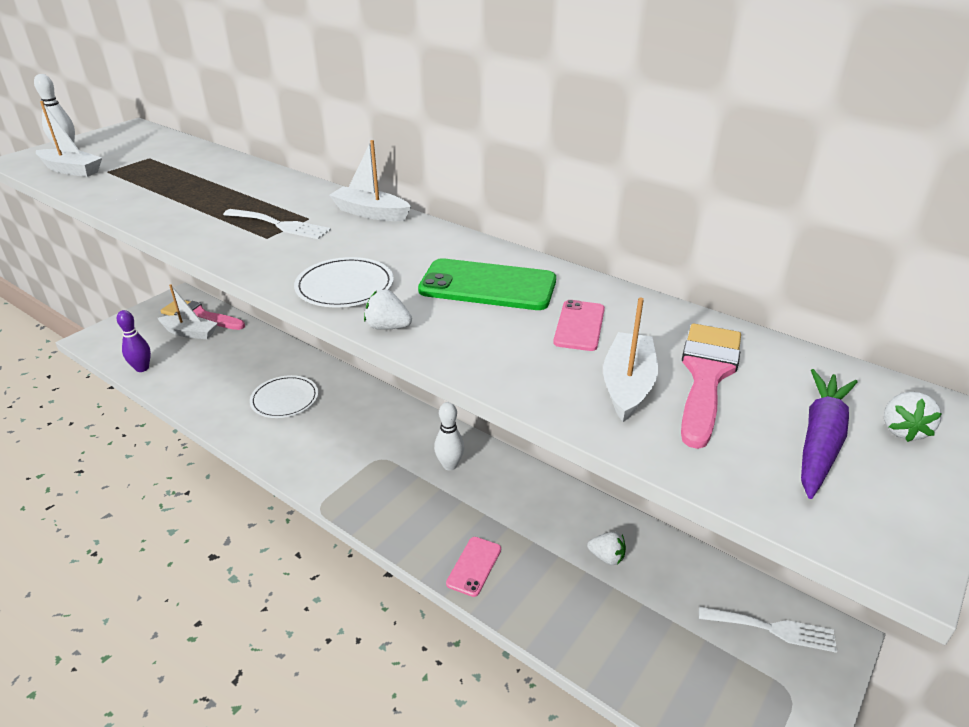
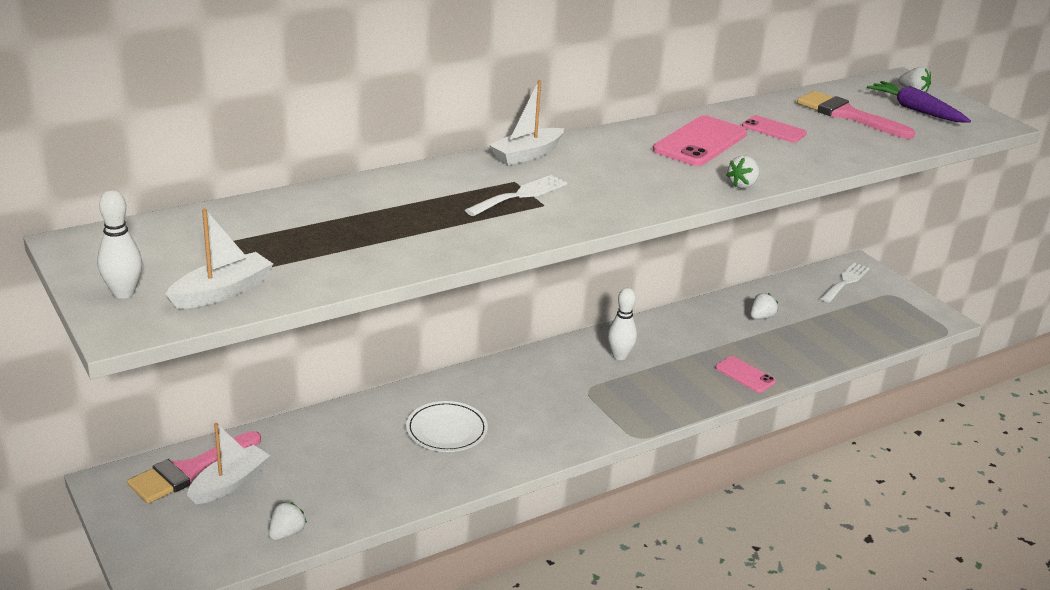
camera: 70 degrees left, 5 degrees down
(142, 368) = (286, 533): purple bowling pin -> white strawberry
(345, 286) = (668, 188): white plate -> none
(487, 286) = (700, 142): green phone -> pink phone
(627, 385) = (849, 136): white boat -> none

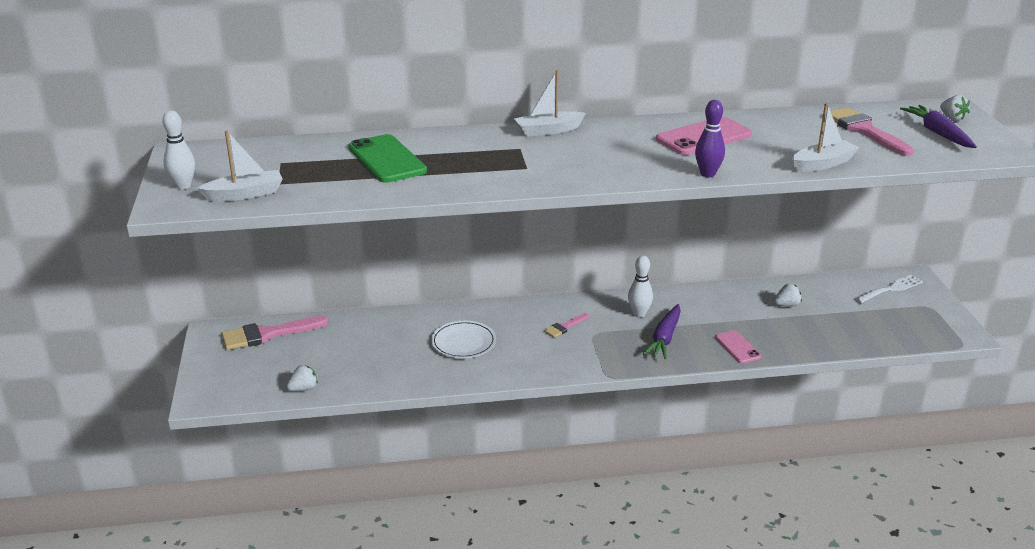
camera: 25 degrees right, 0 degrees up
(229, 483) = (288, 348): white boat -> white boat (823, 164)
(367, 217) = (386, 159): none -> green phone
(520, 195) = (515, 158): white fork -> none
(550, 387) = (565, 327): none -> pink brush
(665, 379) = (664, 338): none -> purple carrot
(742, 185) = (707, 174): white strawberry -> purple bowling pin
(774, 130) = (781, 135): pink phone -> none

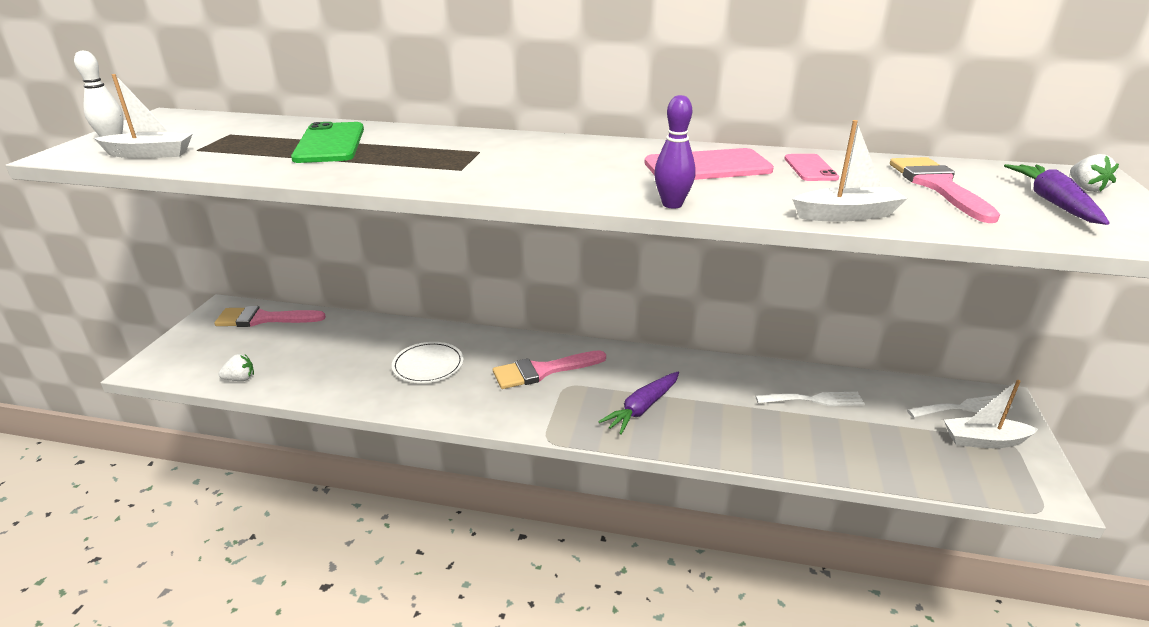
camera: 20 degrees right, 0 degrees up
(548, 130) = (531, 140): white boat -> white boat (984, 440)
(565, 327) = (542, 371): pink brush -> pink brush, size x1.90
(639, 314) = (632, 373): white bowling pin -> none
(737, 347) = (723, 439): pink phone -> pink phone (810, 168)
(787, 305) = (814, 400): white strawberry -> white fork

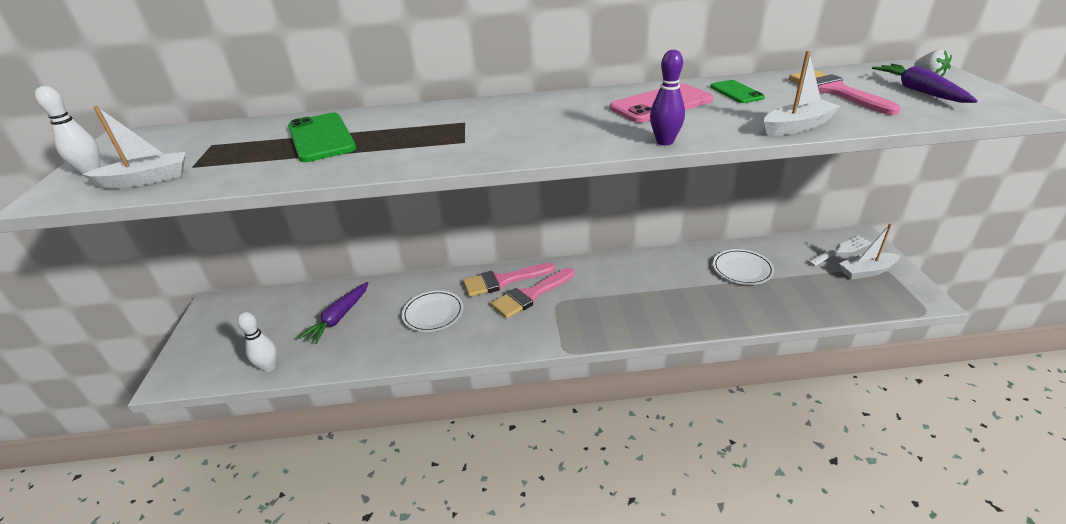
camera: 15 degrees left, 5 degrees up
(240, 379) = (269, 367): white strawberry -> white bowling pin
(263, 319) = (258, 306): pink brush -> pink brush (503, 281)
(642, 408) = (624, 306): purple carrot -> purple carrot (339, 318)
(810, 168) = (736, 92): pink phone -> green phone
(814, 400) = (742, 269): white fork -> white plate

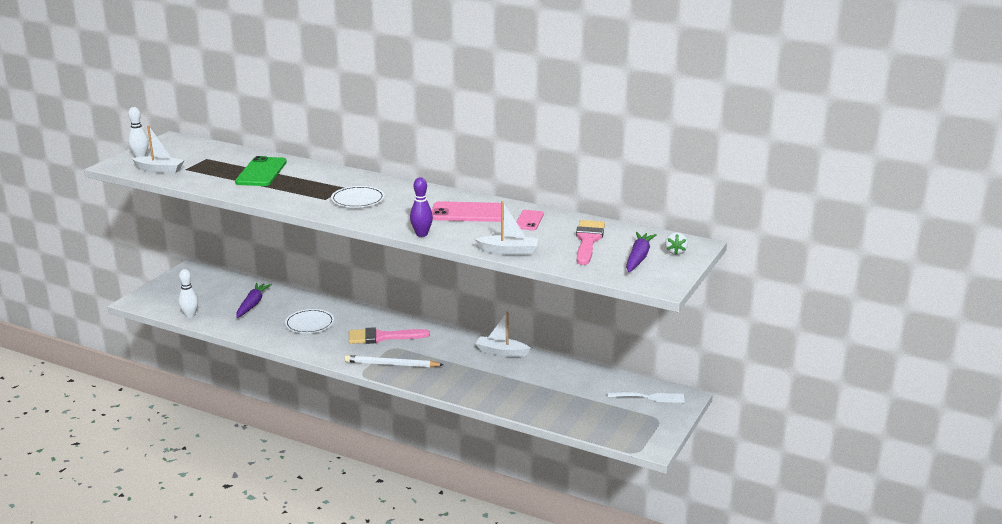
camera: 30 degrees right, 10 degrees down
(339, 318) = (252, 304): purple carrot -> purple carrot turned 135 degrees clockwise
(503, 281) = (376, 322): pink brush -> none
(581, 323) = (392, 364): none -> white pencil
(736, 92) = (529, 220): green phone -> pink phone
(742, 269) = (551, 378): white plate -> white plate (358, 199)
(866, 271) = (642, 416): white boat -> white boat (501, 352)

